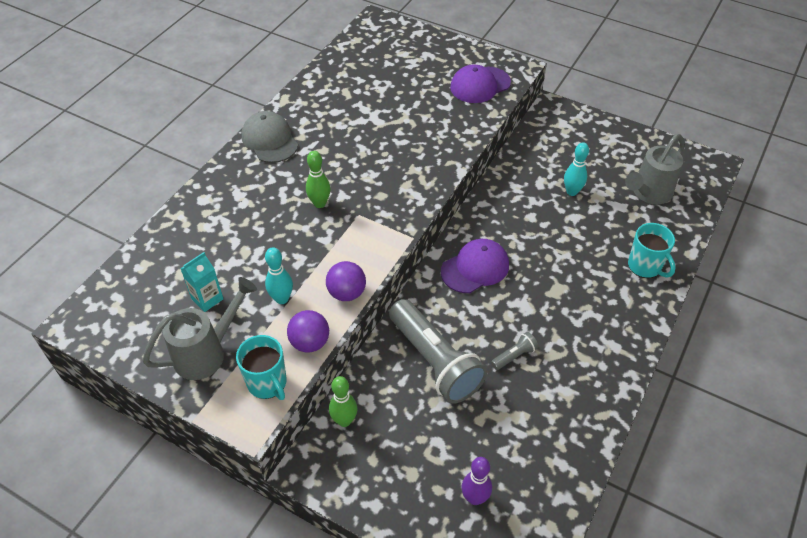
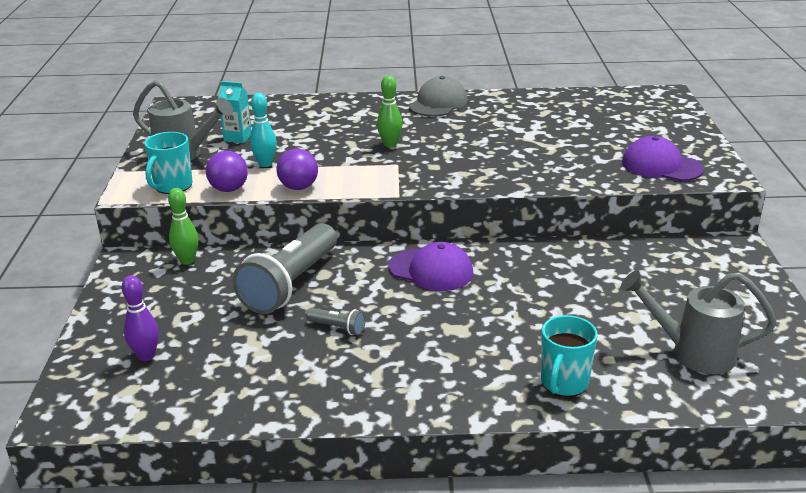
camera: 60 degrees right, 20 degrees down
(572, 192) = (618, 296): turquoise bowling pin -> none

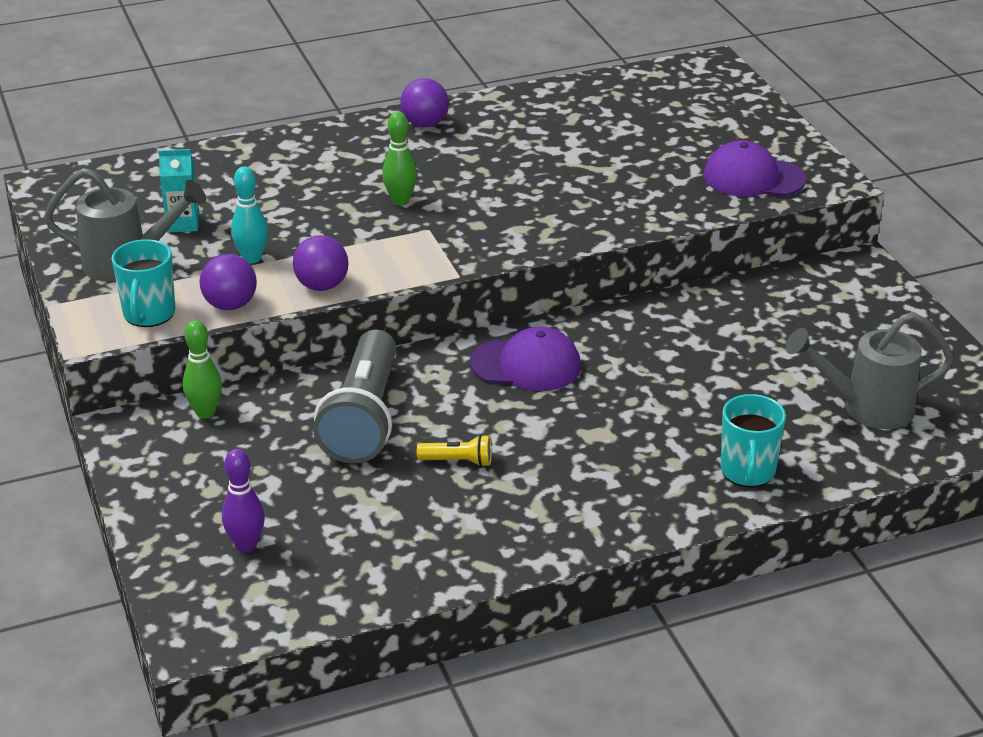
camera: 20 degrees left, 5 degrees up
(338, 328) = (458, 461): grey flashlight -> yellow flashlight
(438, 103) = (425, 124): grey cap -> purple ball

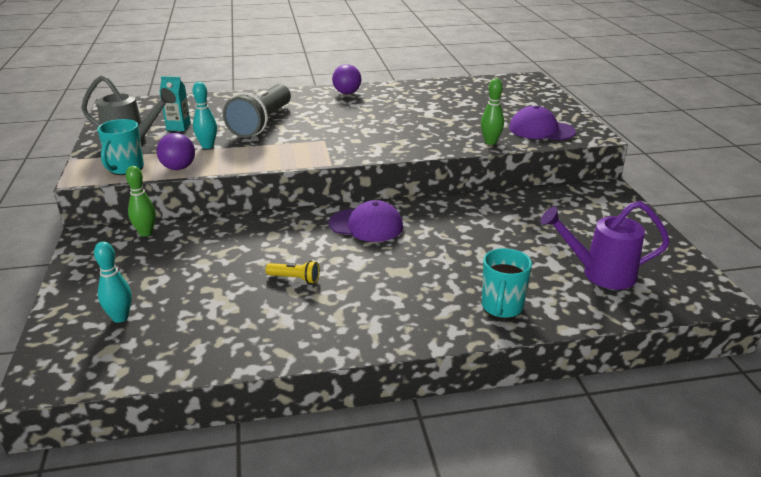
camera: 10 degrees right, 5 degrees down
(246, 545) = (120, 317): purple bowling pin -> turquoise bowling pin
(322, 286) = (241, 163): purple ball -> none
(364, 418) = (245, 246): grey flashlight -> grey flashlight (262, 123)
(400, 201) = (314, 126): green bowling pin -> green bowling pin (490, 142)
(866, 408) = (600, 274): grey watering can -> purple watering can

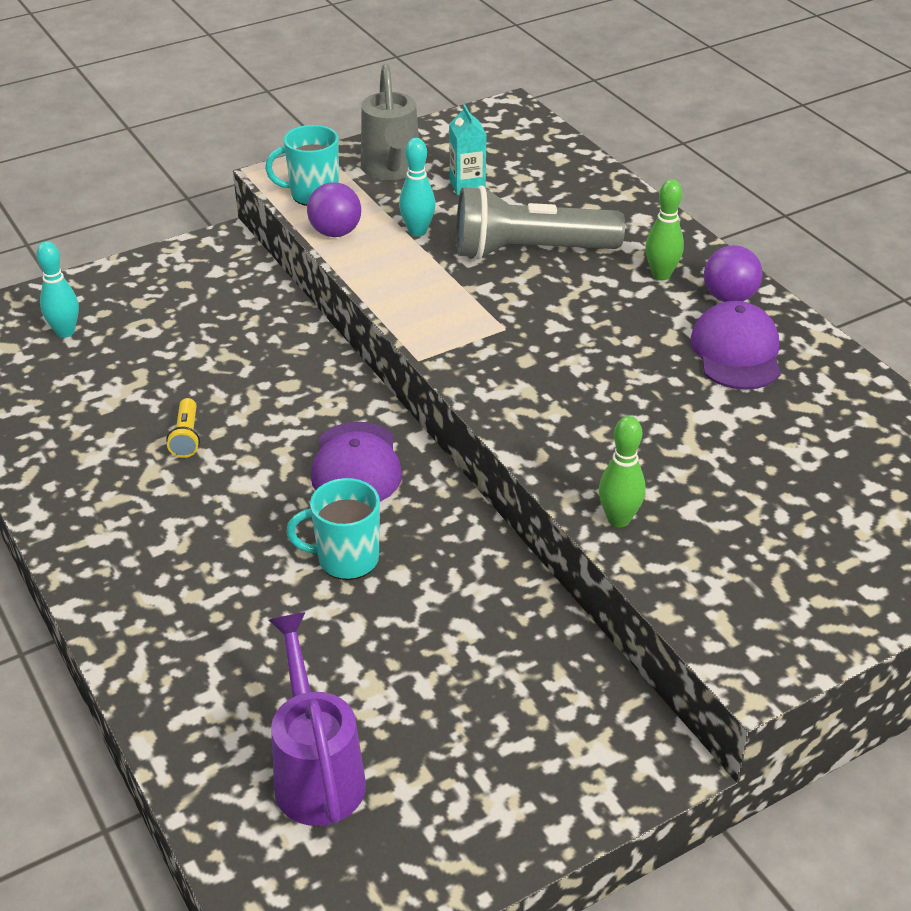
camera: 70 degrees right, 10 degrees up
(146, 233) = (248, 280): green bowling pin -> green bowling pin (661, 275)
(502, 307) = (179, 659): turquoise mug -> turquoise mug (346, 559)
(541, 130) = (728, 583): purple cap -> purple cap (736, 352)

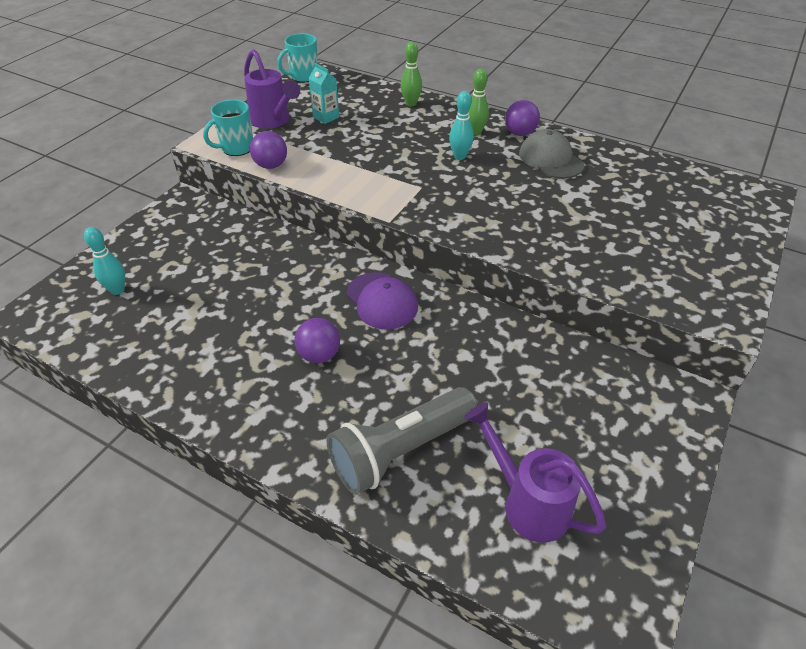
camera: 30 degrees left, 5 degrees up
(186, 437) = (260, 326): yellow flashlight -> none
(225, 499) = (319, 355): none -> purple ball
(346, 559) = (426, 360): turquoise mug -> turquoise mug (303, 77)
(392, 170) = (273, 121): grey watering can -> purple watering can
(417, 231) = (320, 150): turquoise bowling pin -> turquoise bowling pin (459, 156)
(530, 251) = (395, 142): grey flashlight -> grey flashlight (401, 450)
(618, 519) = (583, 269): green bowling pin -> green bowling pin (411, 103)
(736, 352) = (550, 159): purple cap -> grey cap

